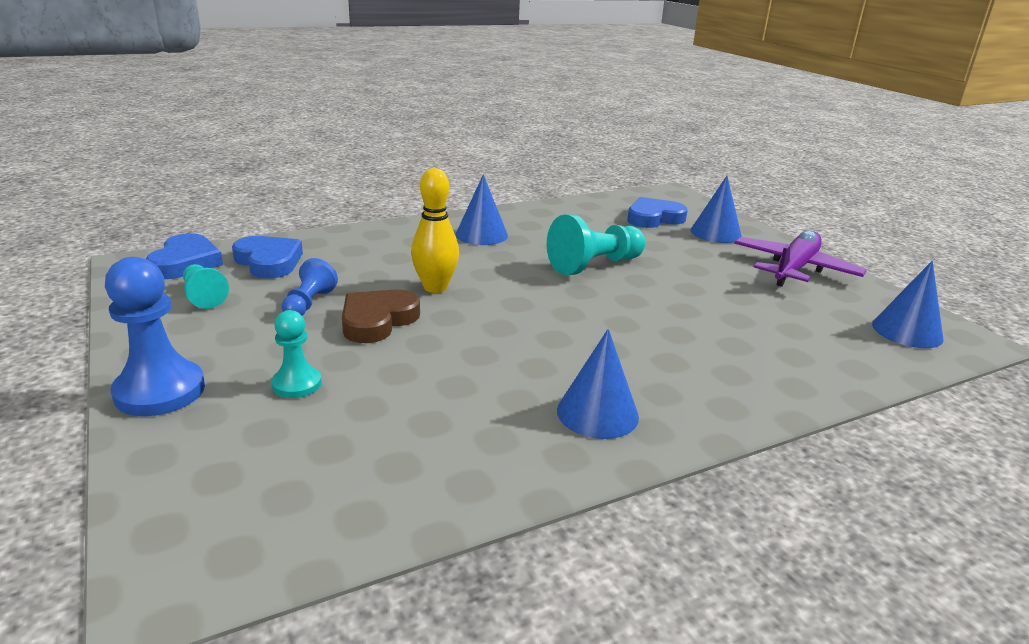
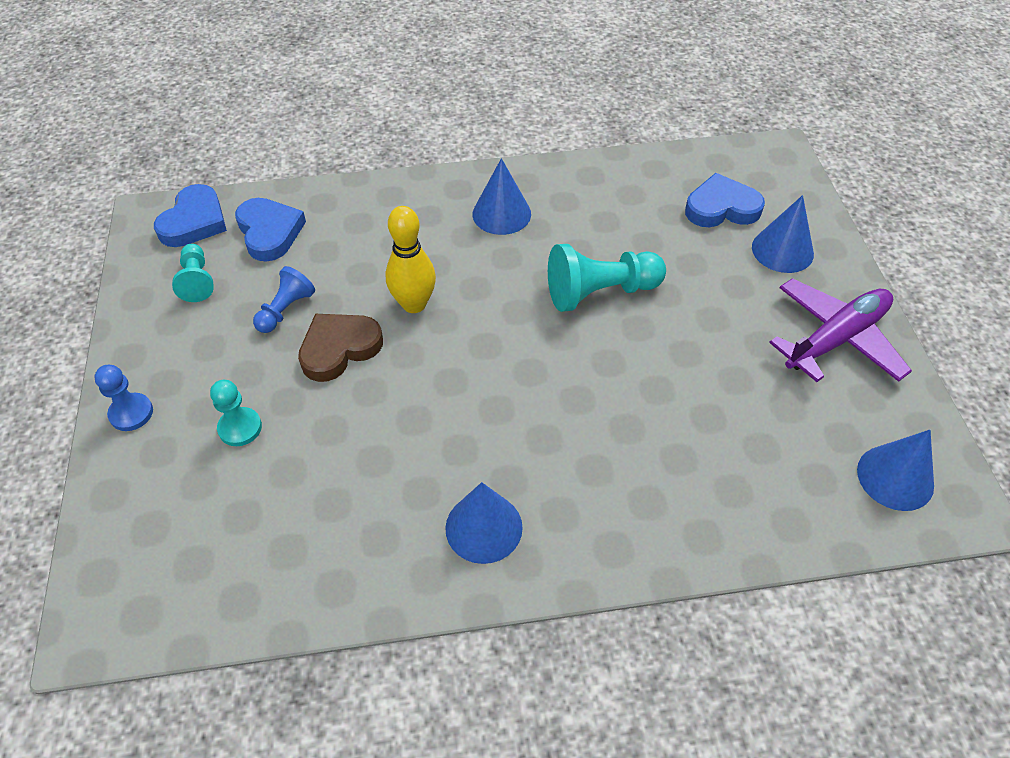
camera: 20 degrees right, 25 degrees up
(160, 391) = (131, 413): blue pawn -> blue pawn, size x0.59

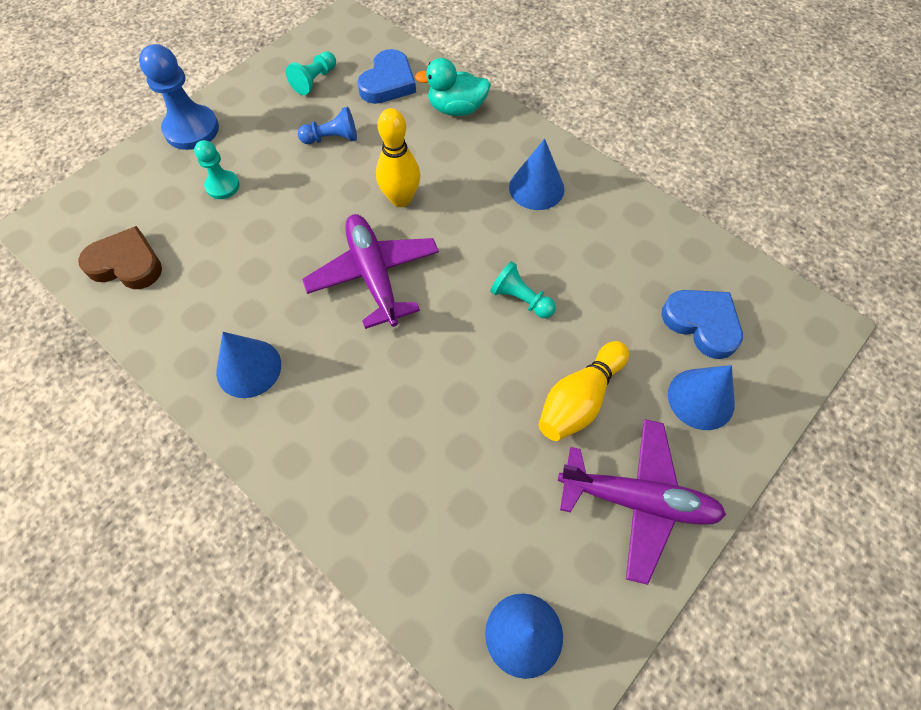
camera: 50 degrees right, 10 degrees up
(131, 413) = (191, 129): blue pawn -> blue pawn, size x1.70
(194, 221) = (360, 42): blue heart -> none
(339, 349) = (326, 188): brown heart -> brown heart (126, 263)
(358, 208) = (456, 109): none -> turquoise duck
(476, 373) = (373, 275): none -> purple plane
(600, 292) = (521, 299): turquoise pawn -> turquoise pawn, size x0.59
(724, 317) = (579, 400): none -> yellow bowling pin

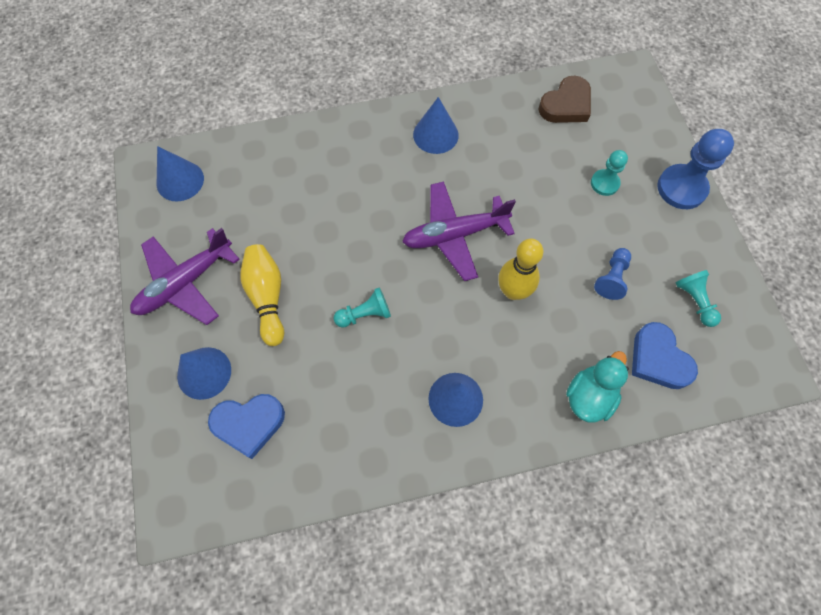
camera: 125 degrees right, 5 degrees up
(373, 275) = (454, 235): purple plane -> purple plane turned 150 degrees clockwise

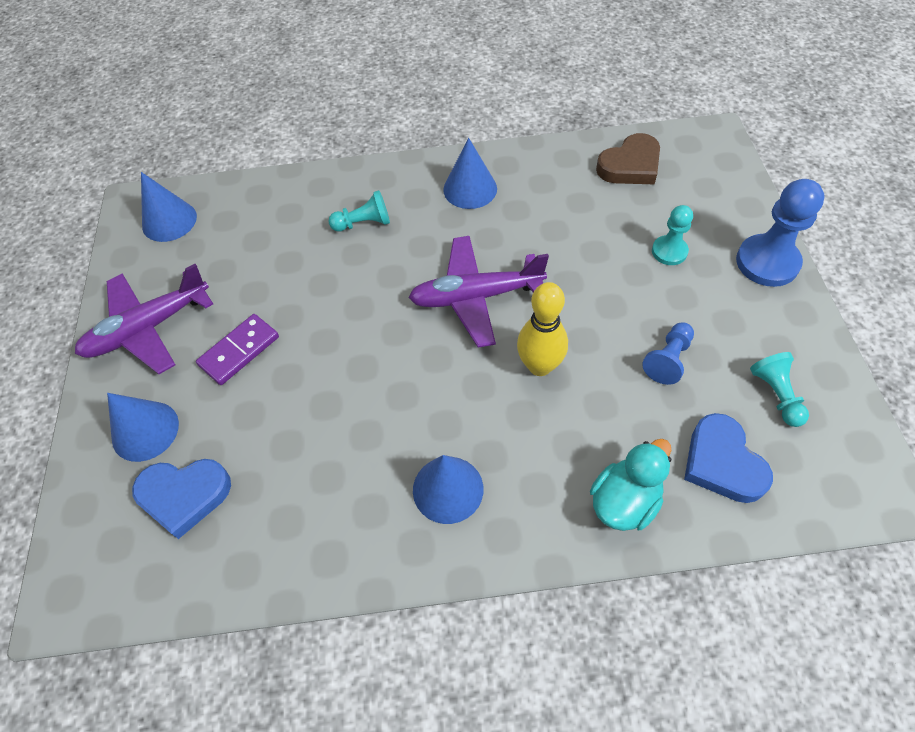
camera: 10 degrees right, 10 degrees down
(267, 297) = (239, 351): yellow bowling pin -> purple domino
(365, 314) = (352, 379): turquoise pawn -> turquoise pawn (364, 223)

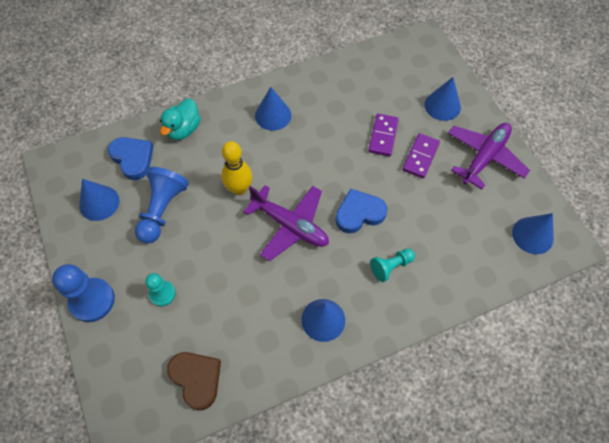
camera: 160 degrees right, 5 degrees up
(184, 496) = (401, 84): blue heart -> blue heart (359, 213)
(276, 399) = (383, 136): none -> purple domino
(476, 297) = (290, 225): purple plane -> purple plane turned 60 degrees clockwise
(630, 165) = (196, 379): brown heart -> brown heart turned 105 degrees clockwise
(668, 359) = (162, 210): blue pawn -> blue pawn, size x1.70
(776, 395) = (99, 203): turquoise pawn -> blue cone

